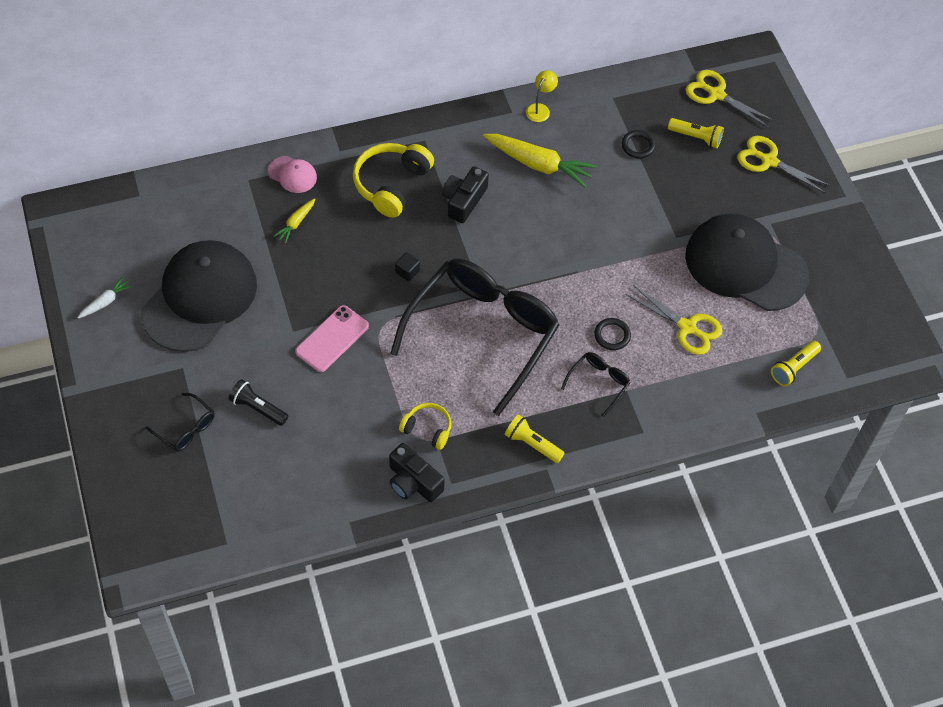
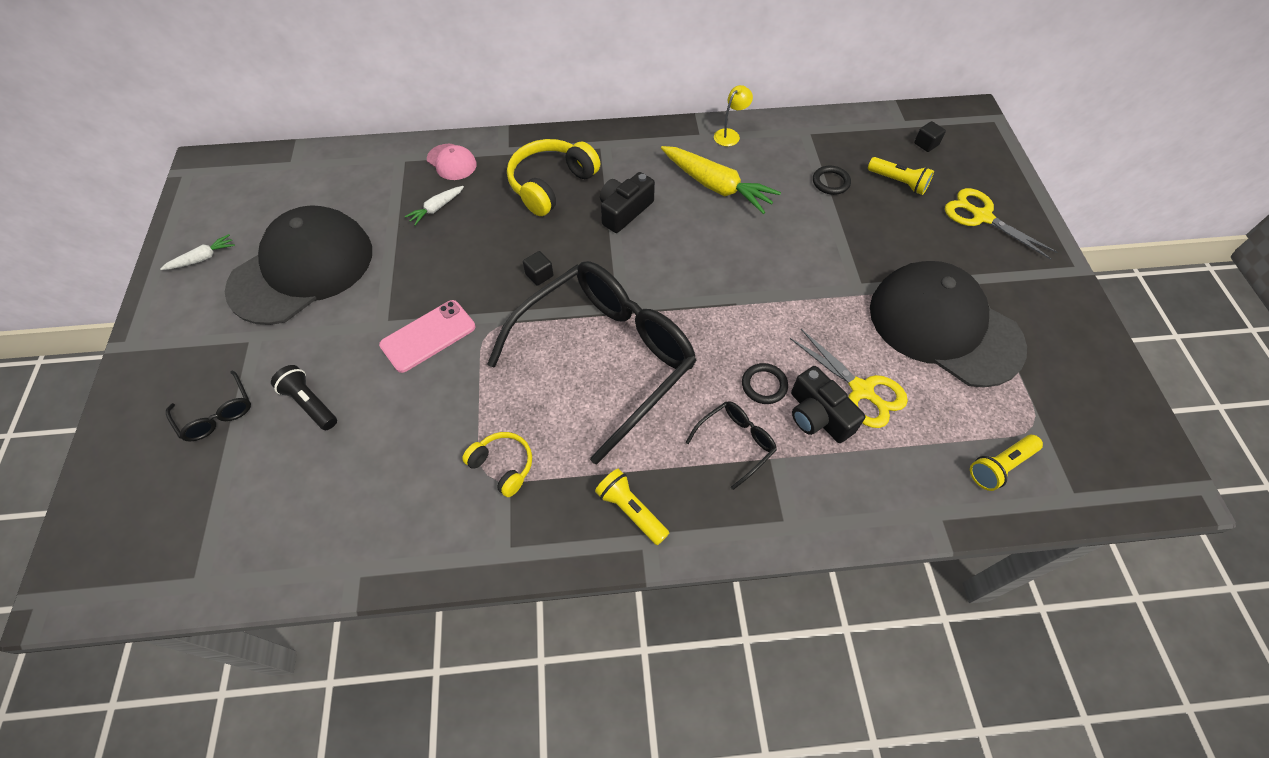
camera: 15 degrees right, 0 degrees up
(296, 223) = (436, 208): yellow carrot -> white carrot
(413, 482) = (461, 535): black camera -> black camera (818, 415)
(716, 94) = (926, 144): yellow scissors -> black cube

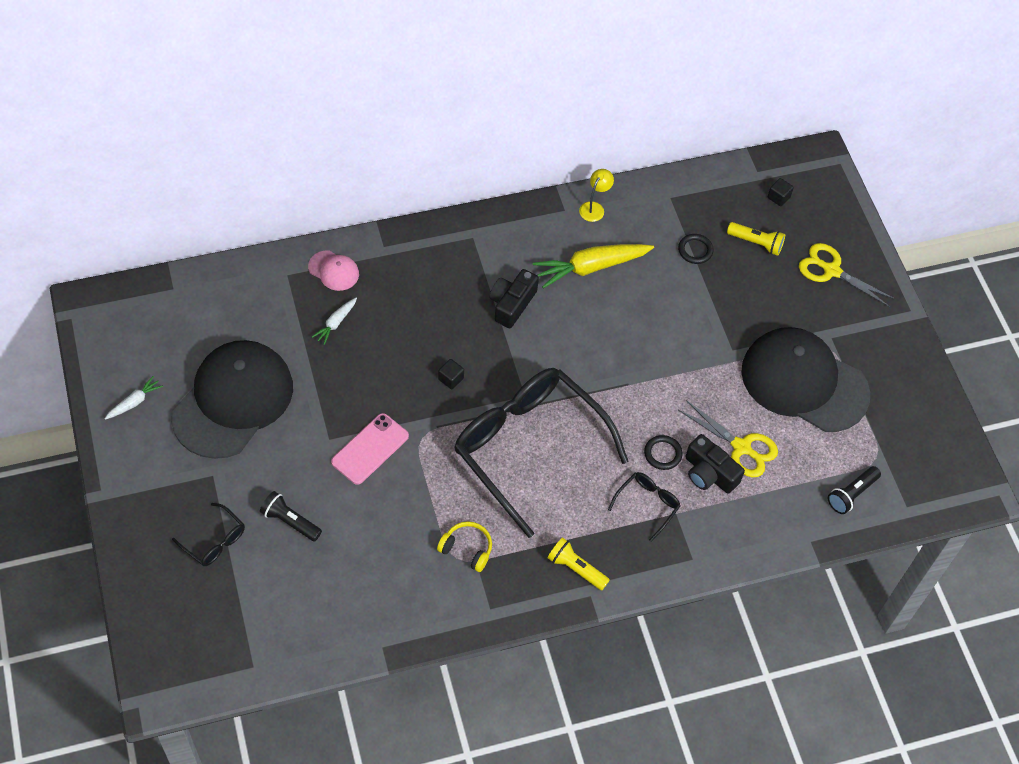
camera: 15 degrees left, 0 degrees up
(551, 184) = (436, 284): yellow headphones -> none
(606, 357) = (528, 447): black glasses -> black glasses turned 75 degrees counterclockwise
(716, 186) = (591, 267): yellow carrot -> yellow carrot turned 135 degrees clockwise
(999, 466) = (851, 494): yellow flashlight -> black flashlight

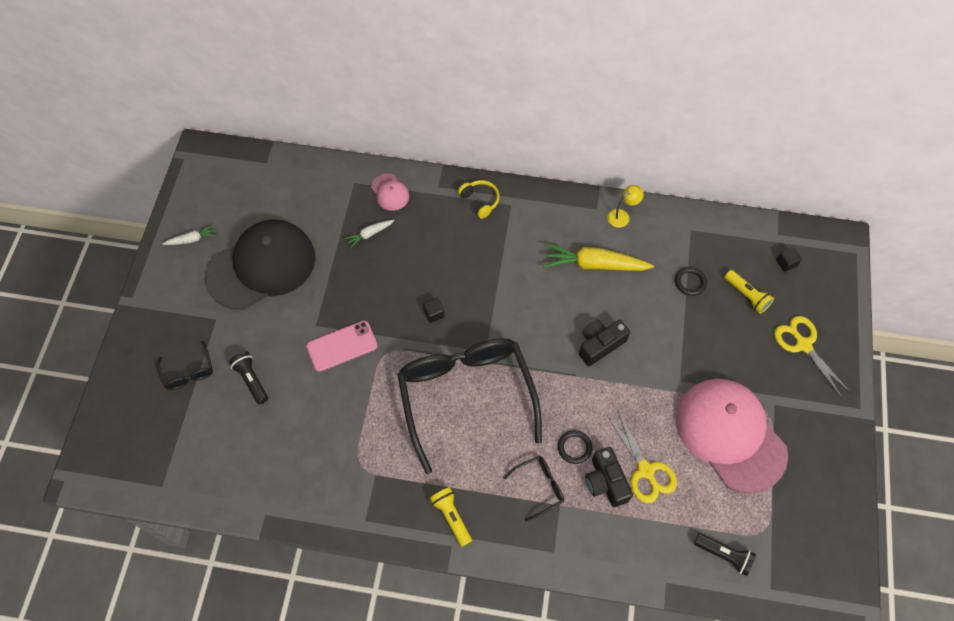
camera: 30 degrees right, 5 degrees up
(467, 549) = (373, 461): yellow headphones -> yellow headphones (480, 201)
(512, 304) = (514, 271): black camera -> black camera (600, 345)
(804, 382) = (730, 435): black cap -> pink cap
(851, 494) = (724, 555): black flashlight -> black flashlight turned 135 degrees counterclockwise

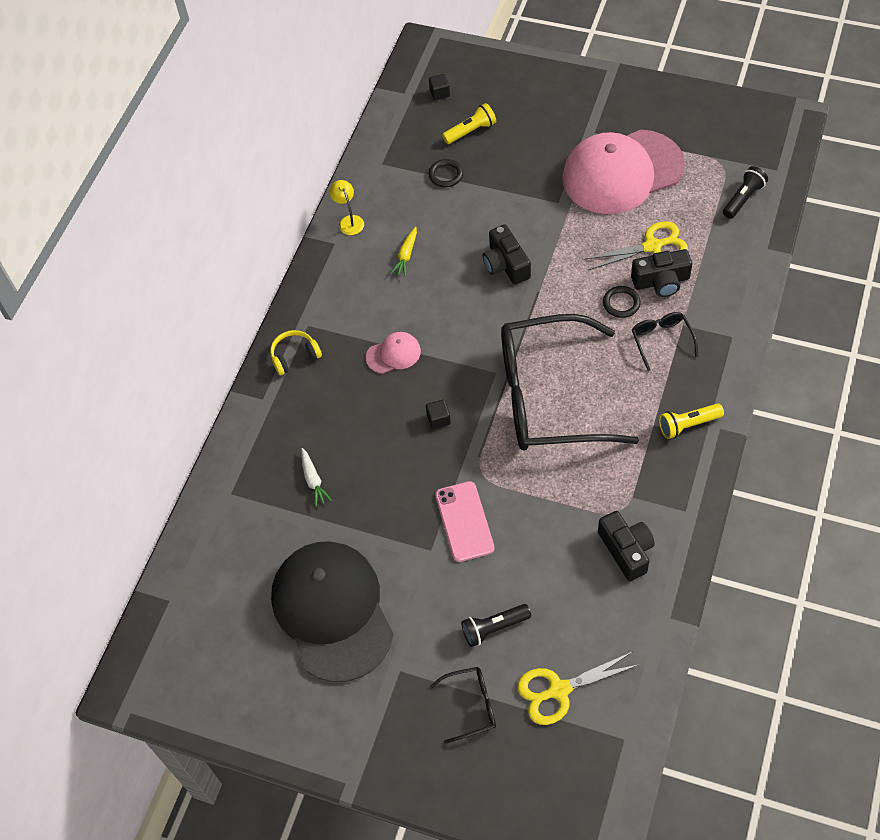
camera: 75 degrees left, 5 degrees down
(192, 239) = (270, 701): white carrot -> none
(324, 474) = (626, 550): none -> black camera
(390, 192) = (256, 452): pink cap -> pink cap (393, 354)
(594, 264) = (406, 255): yellow carrot -> yellow carrot, size x0.50
(803, 345) = (534, 98): yellow scissors -> yellow scissors (559, 690)

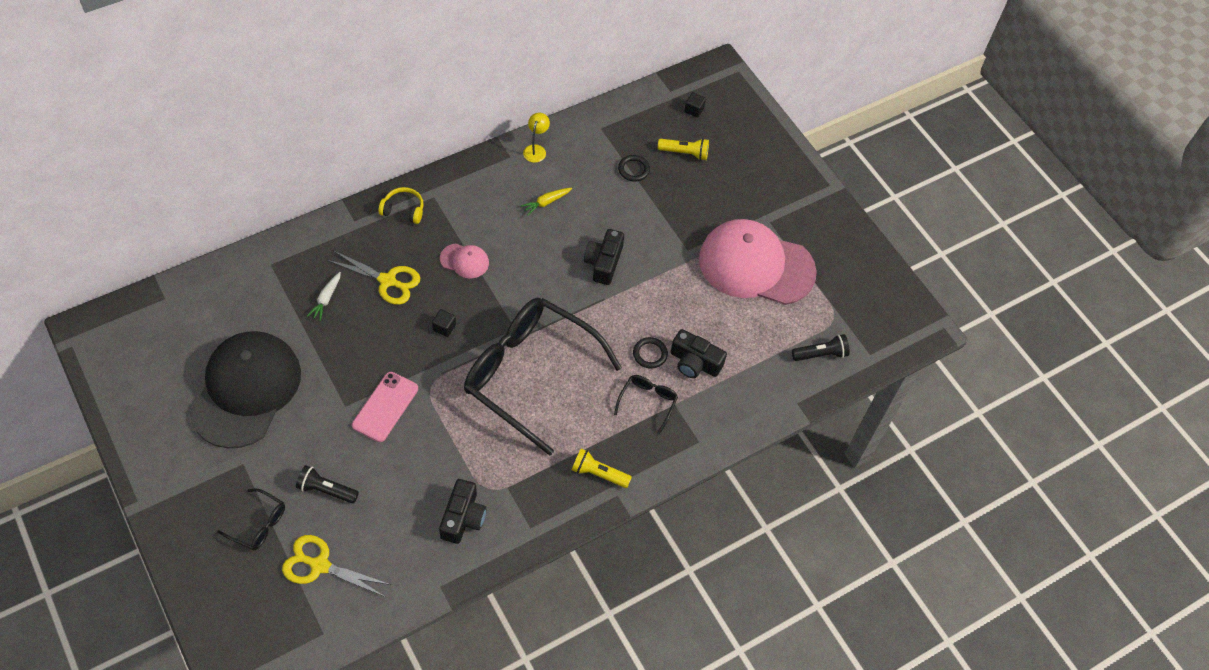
camera: 30 degrees right, 0 degrees up
(652, 246) = (717, 334): yellow scissors -> yellow scissors (387, 281)

